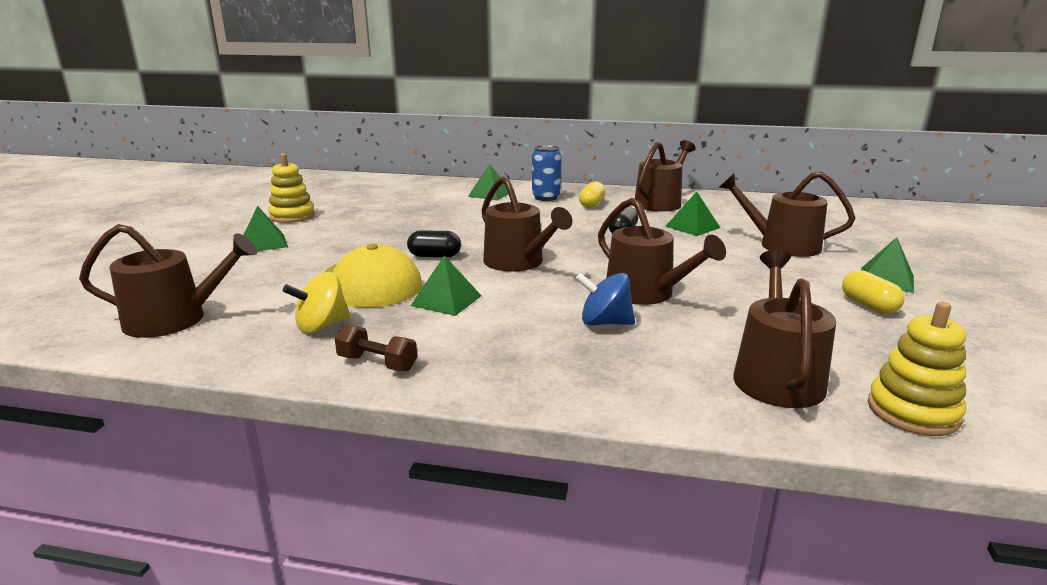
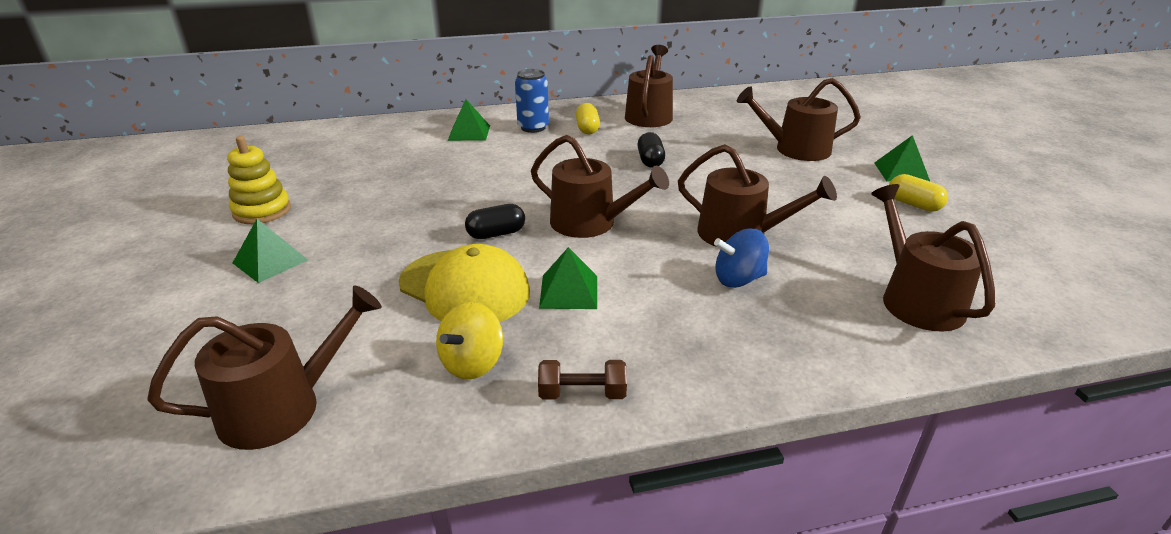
camera: 25 degrees left, 10 degrees up
(692, 227) = (705, 141): green pyramid -> none
(912, 412) = (1028, 307): yellow stacking toy -> none

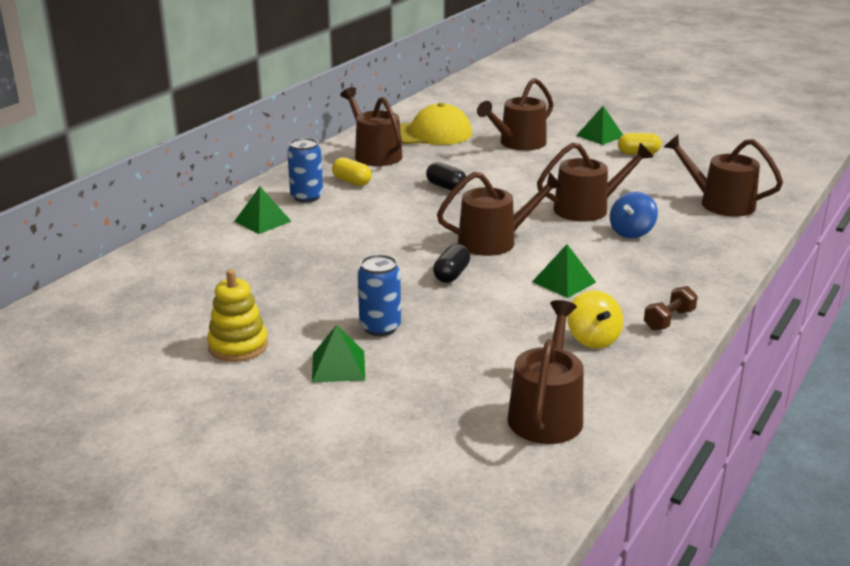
camera: 45 degrees left, 5 degrees down
(358, 248) = (380, 327): none -> blue can
(464, 288) = (504, 311): yellow cap -> yellow cap (430, 134)

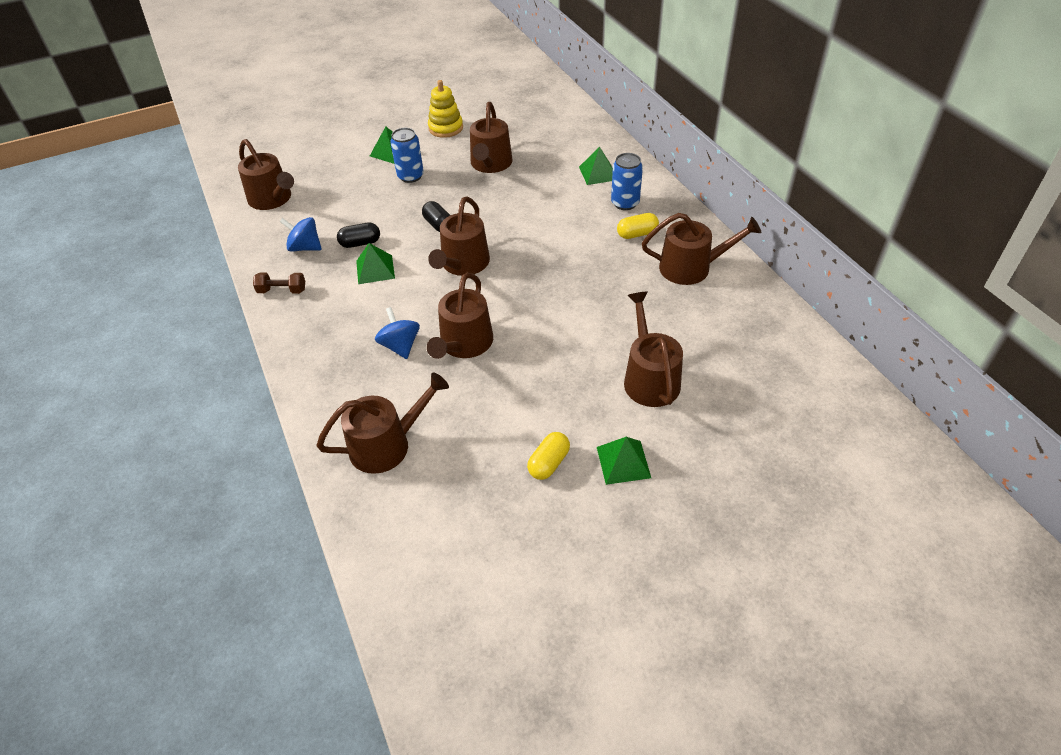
camera: 125 degrees right, 20 degrees up
(301, 284) = (490, 164): none -> brown watering can
(430, 134) = (723, 325): yellow cap -> none
(446, 187) = (582, 281): black capsule -> black capsule (360, 243)
(593, 339) = (305, 247): yellow spinning top -> blue spinning top
(669, 320) = (282, 291): brown dumbbell -> brown dumbbell turned 75 degrees counterclockwise

